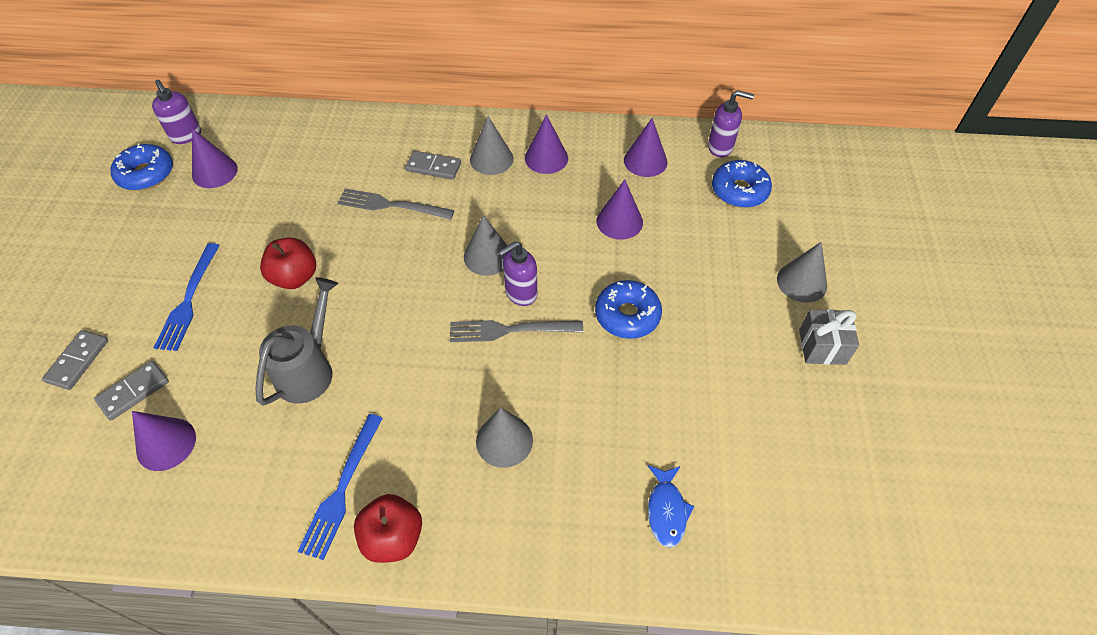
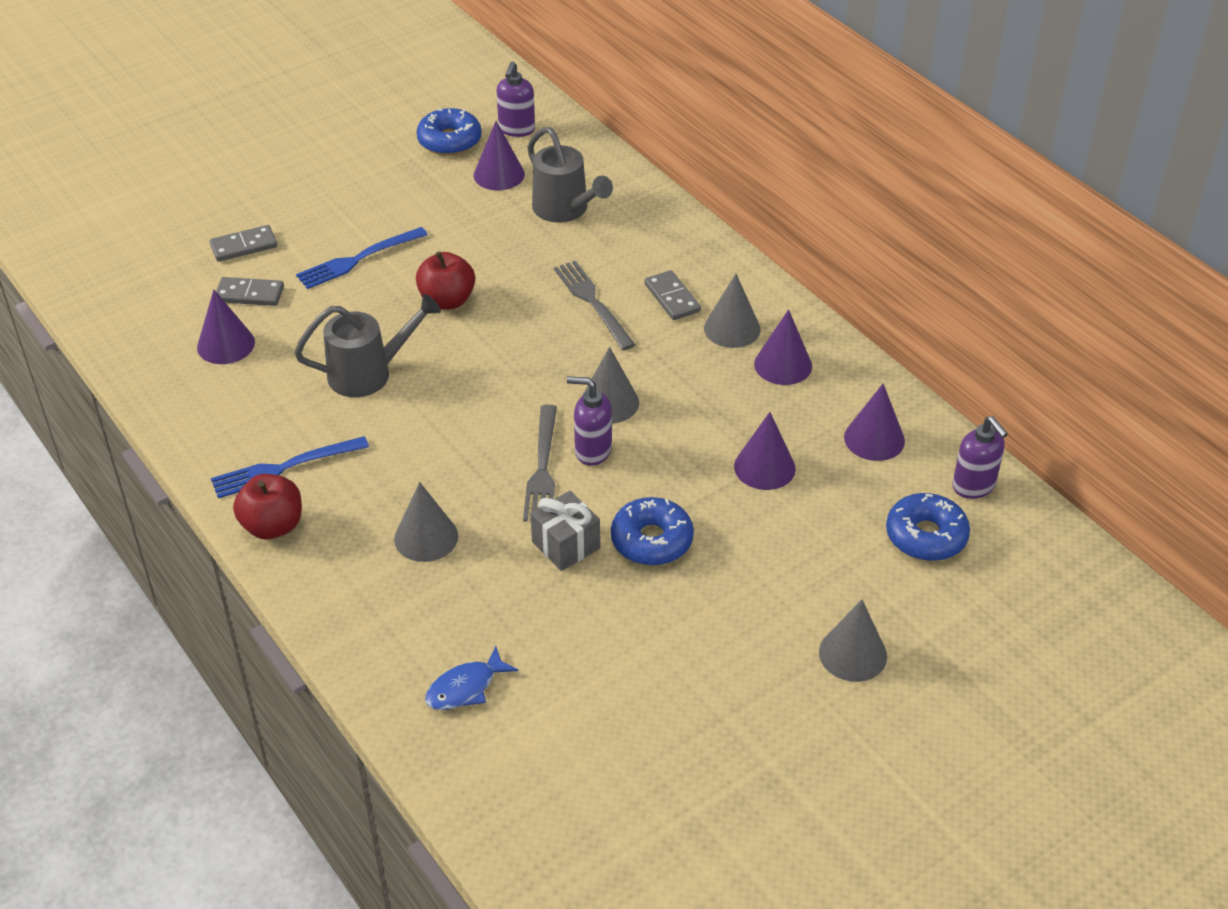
camera: 50 degrees right, 10 degrees down
(293, 163) = (565, 210): none -> grey watering can
(509, 330) = (542, 469): grey fork -> grey fork turned 135 degrees counterclockwise
(822, 347) = (781, 713): grey gift -> grey gift (566, 545)

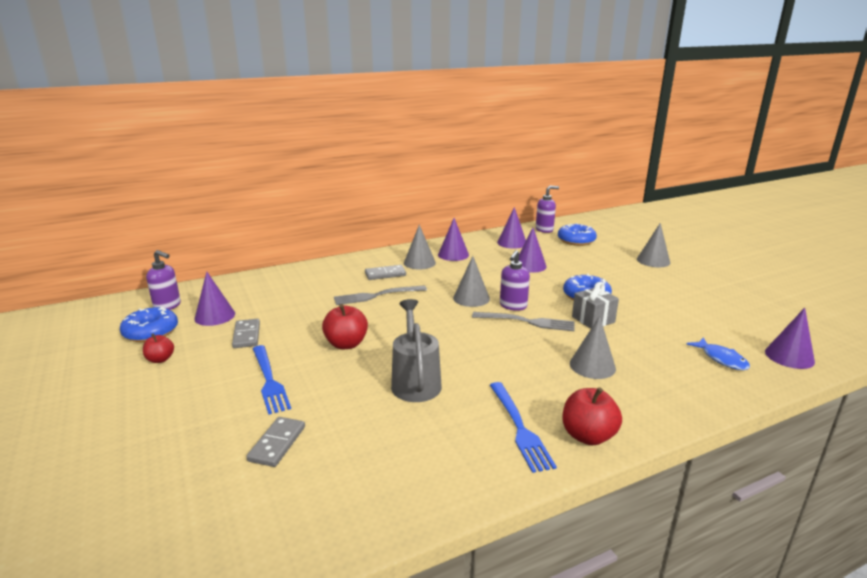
camera: 80 degrees left, 20 degrees down
(226, 344) = (344, 460): purple cone -> purple cone (789, 356)
(244, 246) = (198, 446): grey domino -> grey domino (246, 335)
(391, 169) = (160, 359): none -> red apple
(565, 210) = (277, 297): grey watering can -> none

